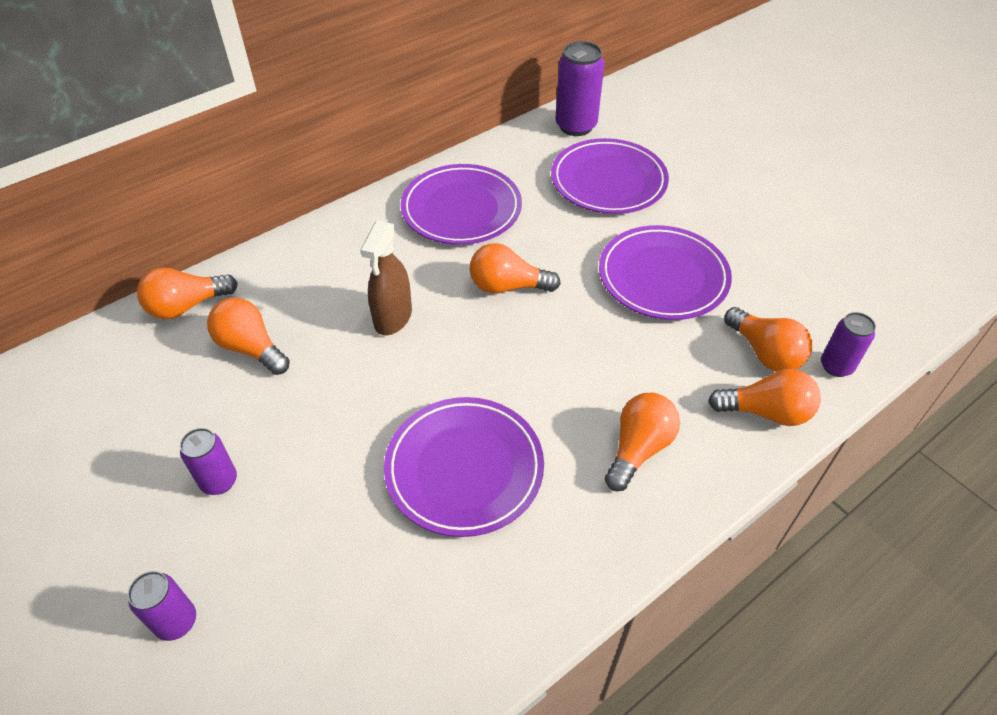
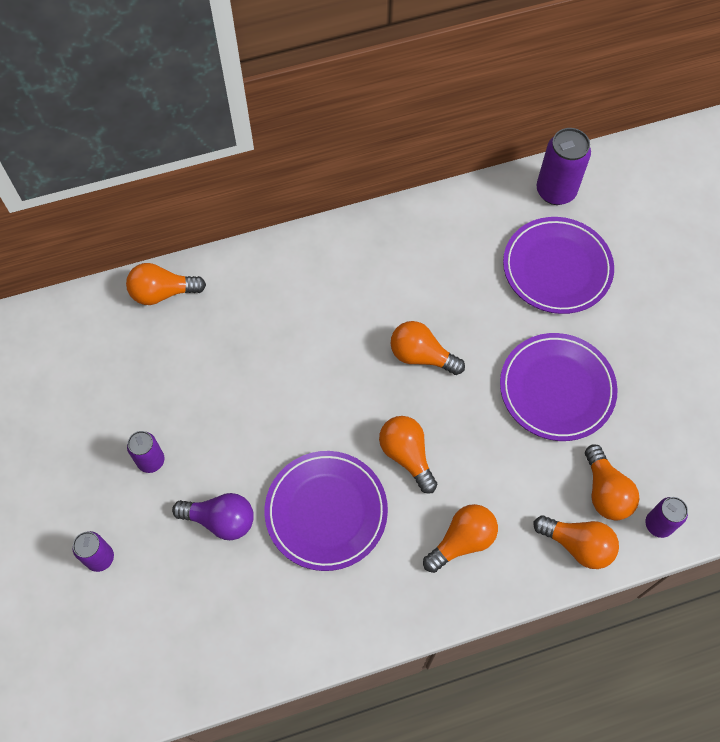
camera: 20 degrees right, 15 degrees up
(251, 348) = (201, 350): orange light bulb -> orange light bulb (407, 455)
(333, 520) = (220, 520): none -> purple light bulb
(393, 318) = (318, 357): brown spray bottle -> none
(461, 209) = (413, 260): purple plate -> none

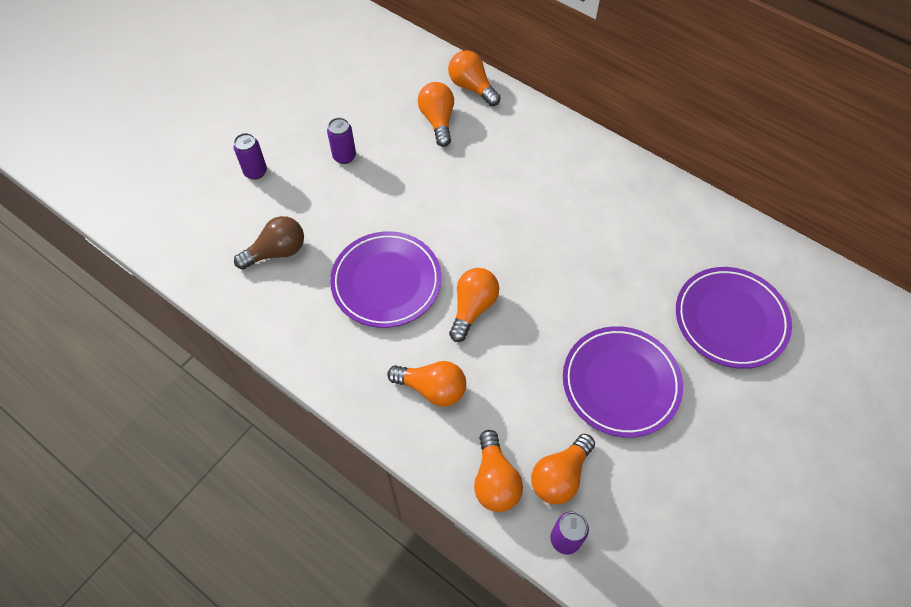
camera: 55 degrees right, 5 degrees down
(216, 593) = (277, 252): none -> brown light bulb
(220, 520) = (331, 222): purple light bulb -> none
(421, 356) = (563, 269): orange light bulb -> orange light bulb (438, 121)
(555, 191) = (800, 277): purple can -> none

